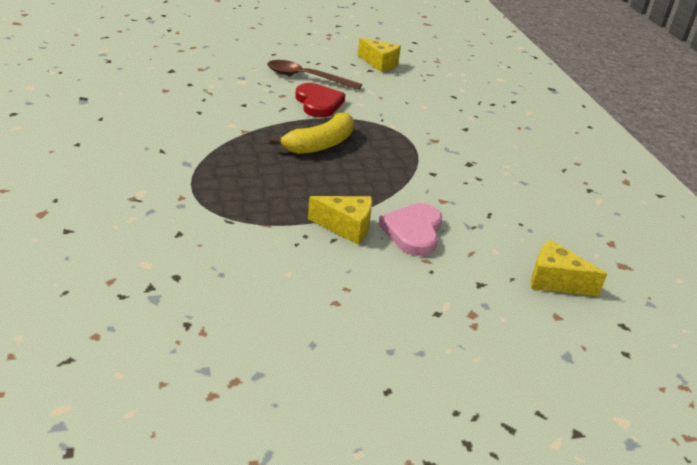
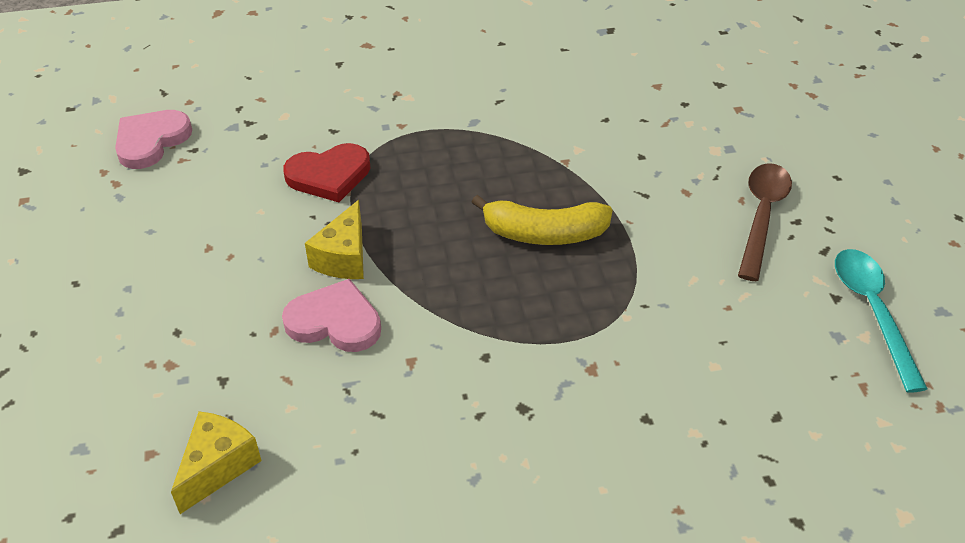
camera: 95 degrees right, 10 degrees up
(164, 360) = (151, 141): none -> pink heart
(318, 103) = (674, 231): red heart -> red heart (329, 175)
(320, 144) = (544, 233): yellow banana -> yellow banana turned 45 degrees counterclockwise
(379, 64) = (872, 312): yellow cheese -> turquoise spoon

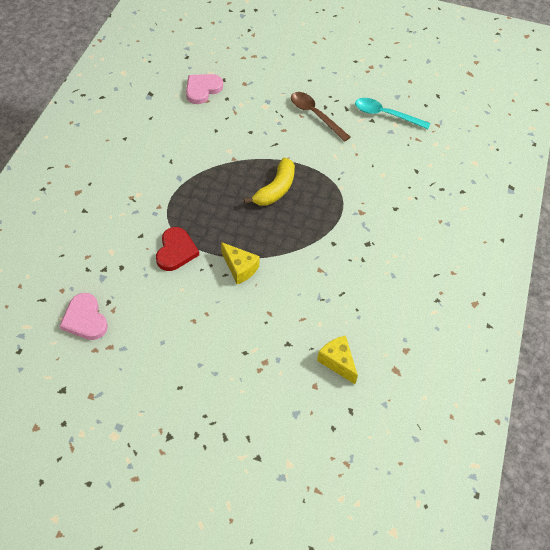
camera: 65 degrees left, 10 degrees up
(335, 321) = (279, 288): pink heart -> pink heart (202, 89)

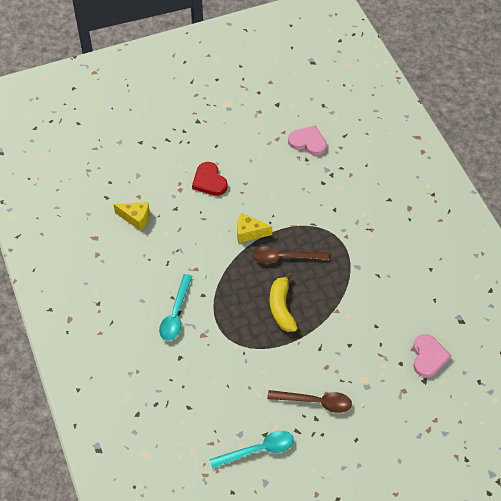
camera: 145 degrees right, 0 degrees up
(176, 251) = (301, 215): red heart -> red heart (209, 181)
(231, 225) = (285, 258): none -> brown spoon
(371, 243) = (176, 314): none -> turquoise spoon

